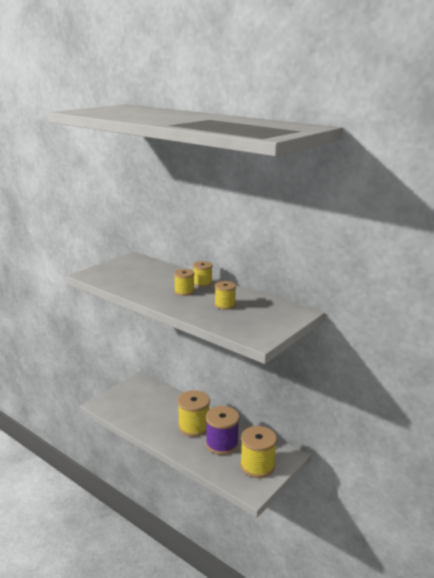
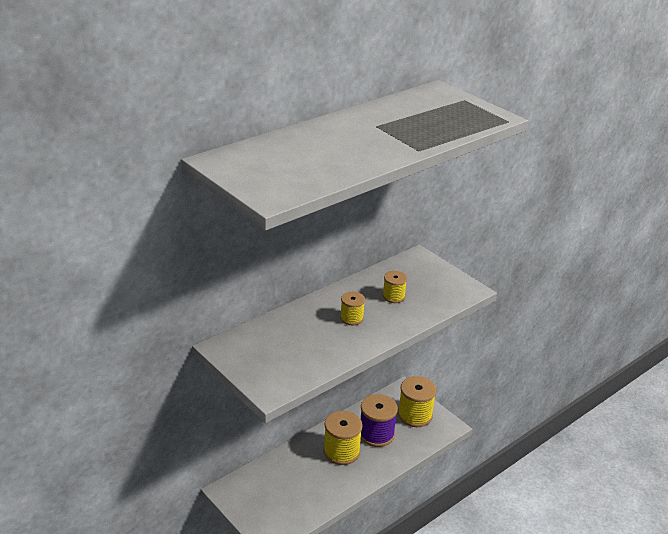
camera: 80 degrees left, 10 degrees up
(202, 283) = (330, 302): yellow spool -> none

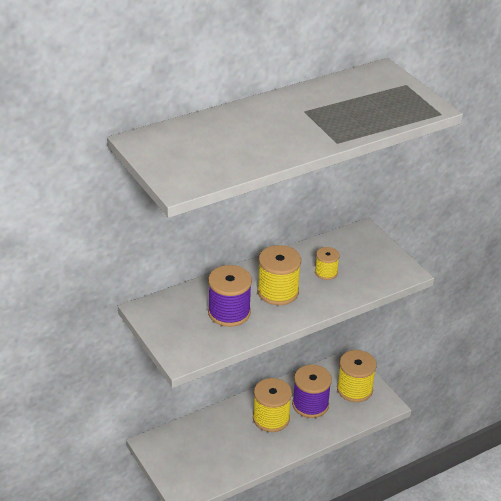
camera: 10 degrees right, 5 degrees up
(308, 342) = (229, 312): none -> purple spool
(351, 318) = (278, 292): yellow spool -> yellow spool, size x1.77

